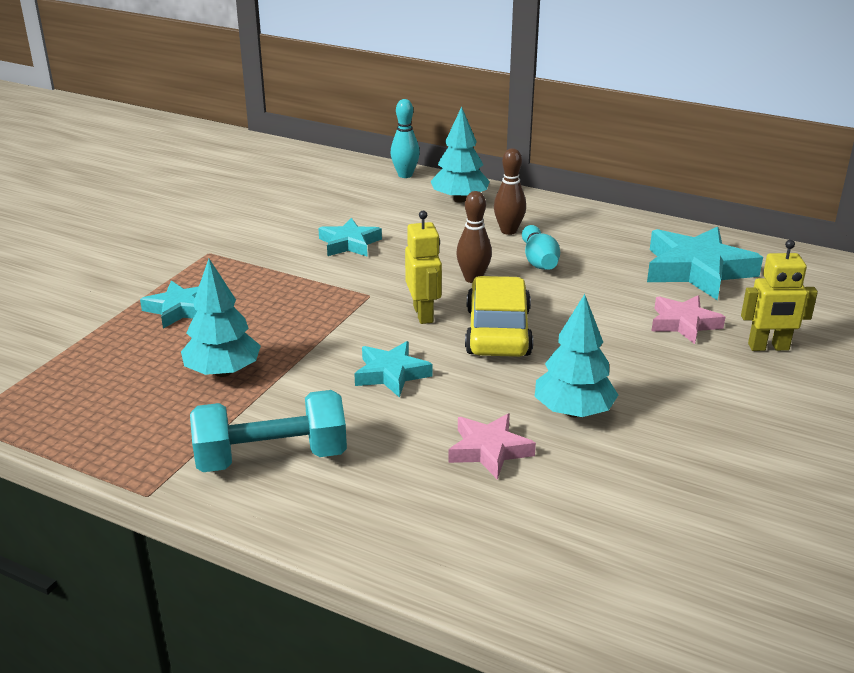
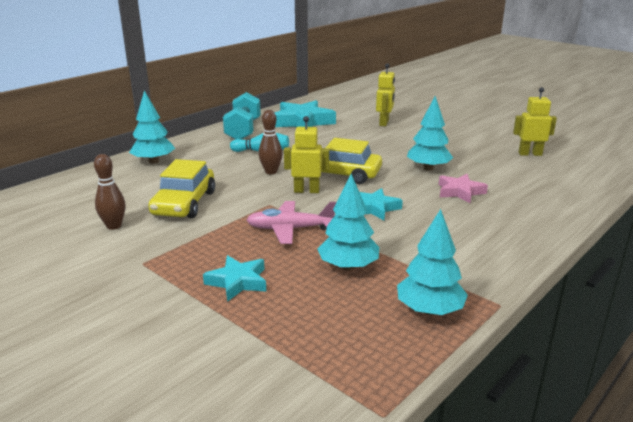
camera: 75 degrees left, 5 degrees down
(132, 438) = (429, 310): none -> turquoise tree
(271, 457) = (460, 255): turquoise dumbbell -> turquoise dumbbell (243, 130)
(306, 320) = (290, 229): none -> pink plane
(349, 243) = (184, 203): turquoise star -> yellow car
(405, 175) = (89, 173): turquoise bowling pin -> none
(508, 231) = (215, 154): brown bowling pin -> brown bowling pin (114, 226)
(684, 323) = (354, 133): pink star -> none
(741, 540) = (530, 154): none -> yellow robot

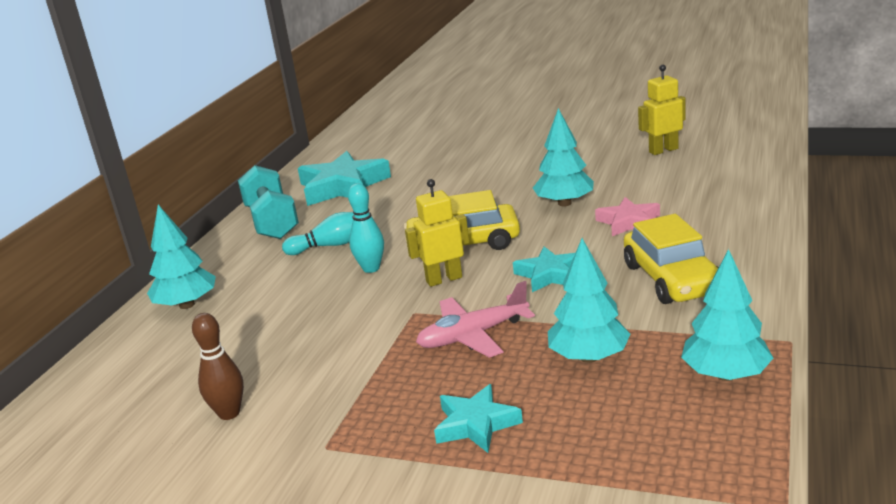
camera: 20 degrees left, 0 degrees up
(184, 203) = (297, 349): yellow car -> yellow car (672, 279)
(271, 172) = (371, 268): brown bowling pin -> turquoise bowling pin
(384, 123) = (453, 158): yellow robot -> none

